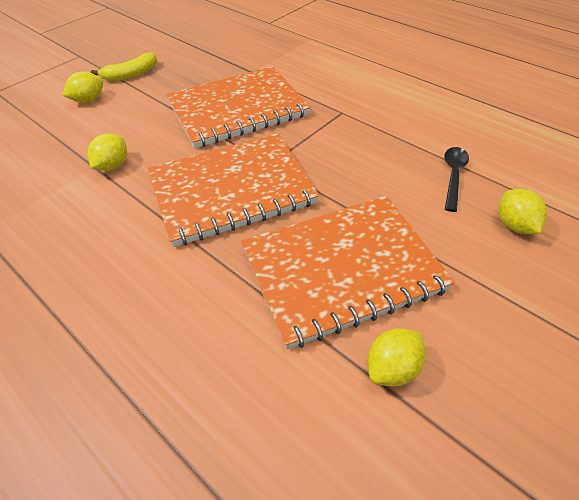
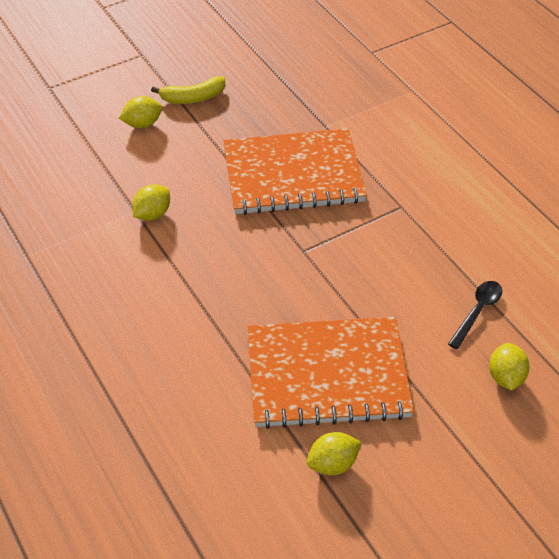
camera: 15 degrees right, 0 degrees up
(231, 190) = (257, 270): orange notebook -> none

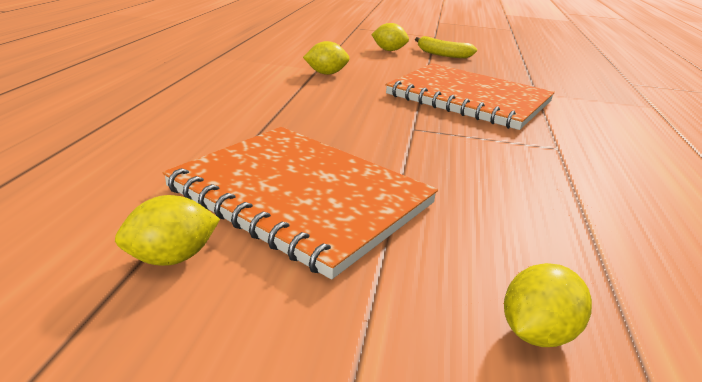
camera: 40 degrees right, 20 degrees down
(332, 464) = (172, 258): yellow lemon -> yellow lemon turned 45 degrees counterclockwise
(477, 312) = (565, 250): black spoon -> none

